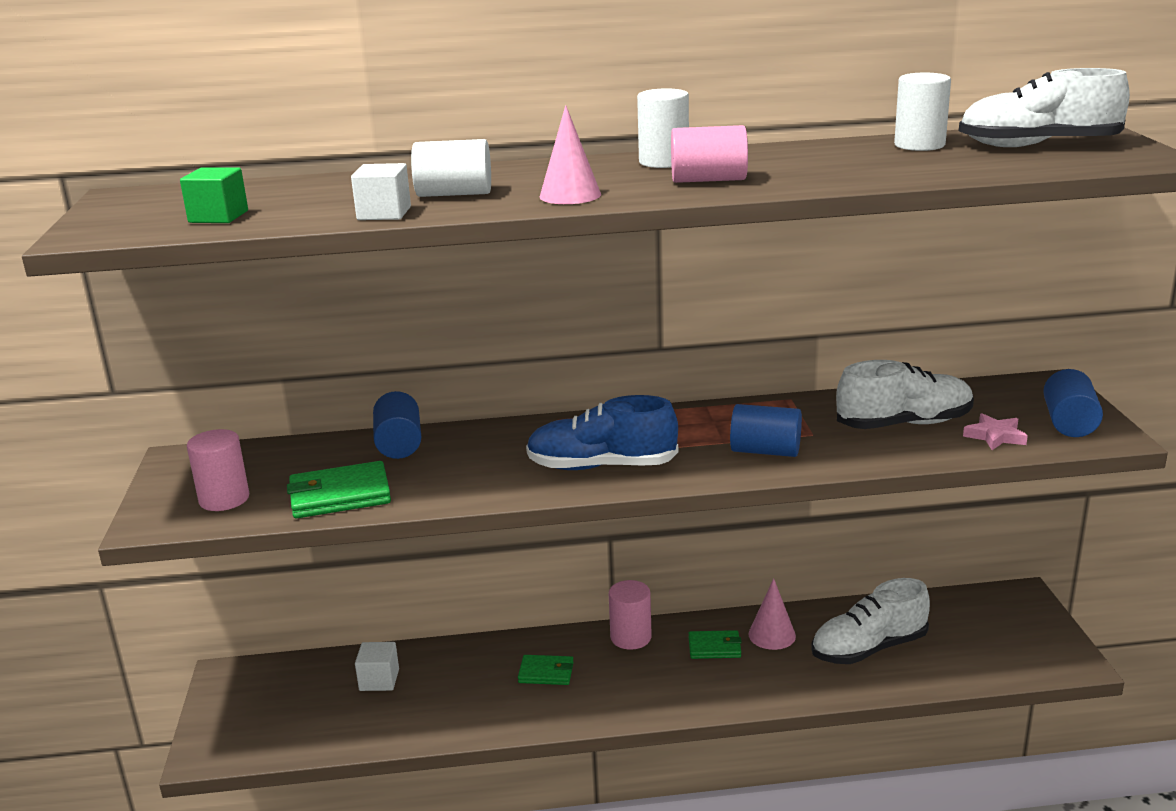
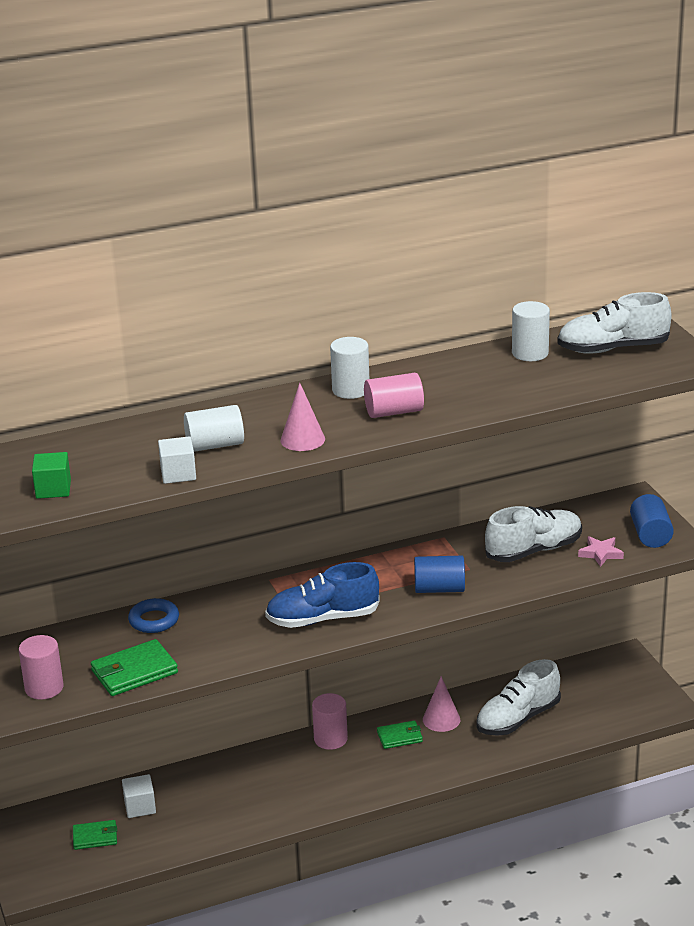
camera: 15 degrees left, 5 degrees up
(399, 444) = (154, 620): blue cylinder -> blue ring
(546, 673) = (274, 779): green wallet -> green wallet (95, 837)

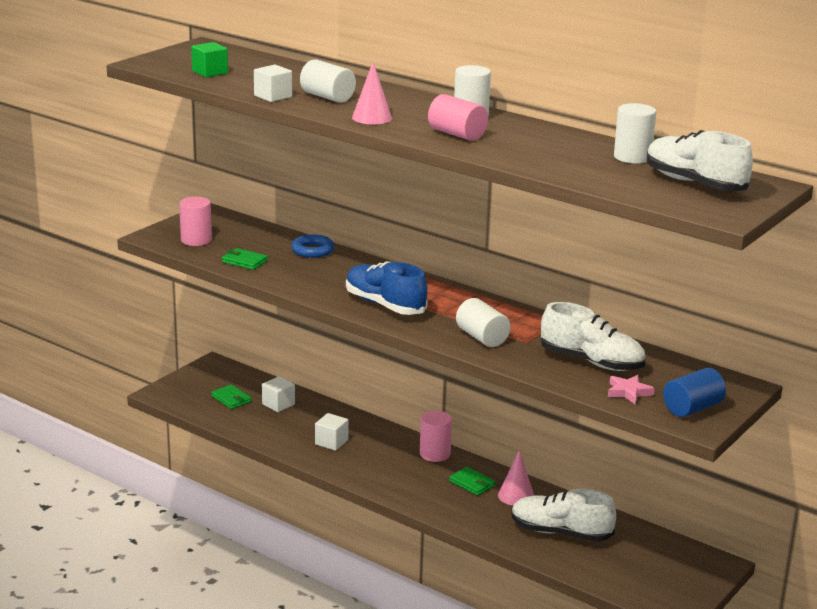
camera: 55 degrees right, 5 degrees down
(134, 672) = (244, 261): green wallet -> green wallet, size x0.63
(248, 797) = (331, 442): none -> white cube
(439, 589) = (482, 337): blue cylinder -> white cylinder

